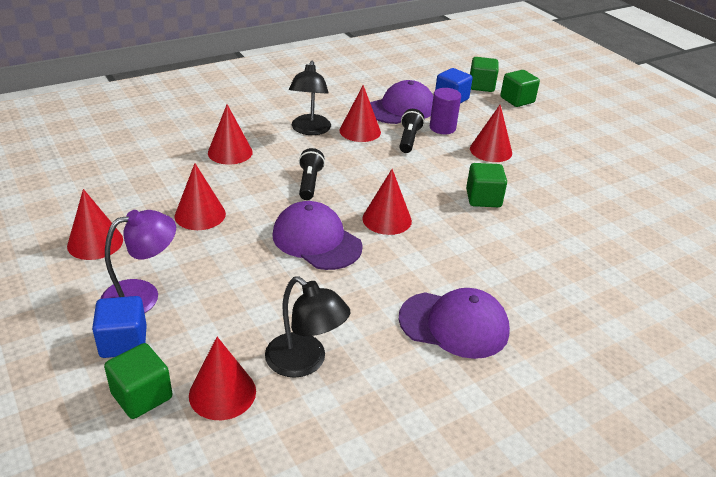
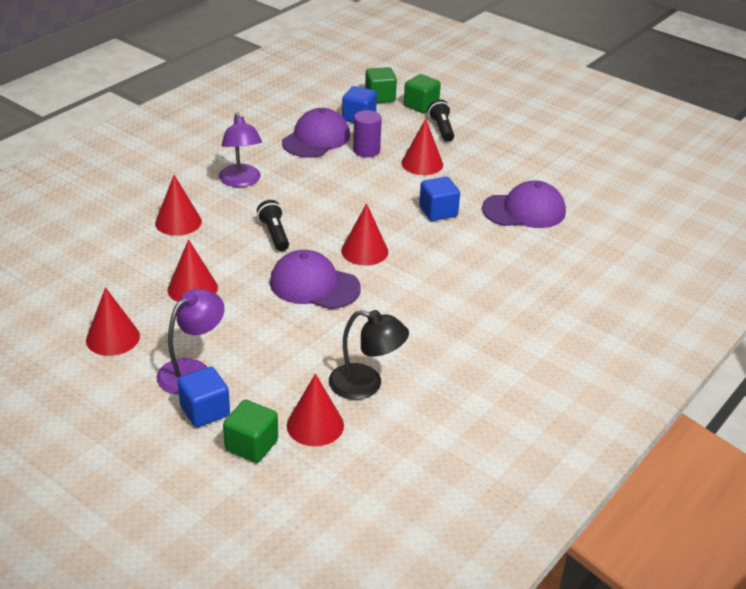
camera: 20 degrees left, 0 degrees up
(310, 130) = (241, 181): black lamp -> purple lamp
(360, 131) = (290, 171): red cone -> none
(409, 139) = (341, 169): black flashlight -> black flashlight (442, 129)
(454, 324) = (468, 325): purple cap -> purple cap (524, 210)
(483, 198) = (438, 211): green cube -> blue cube

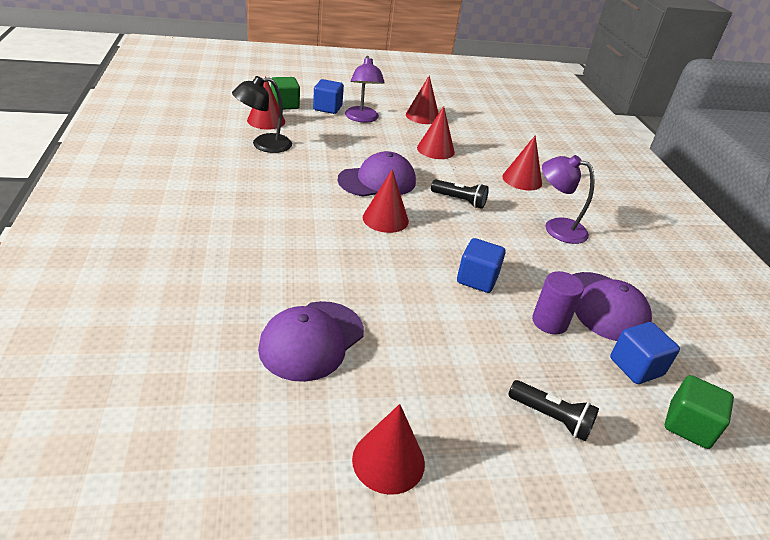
camera: 130 degrees right, 0 degrees up
(421, 105) = (636, 449): green cube -> none
(422, 164) = (483, 340): red cone -> red cone (388, 461)
(438, 211) = (386, 287): blue cube -> blue cube (477, 279)

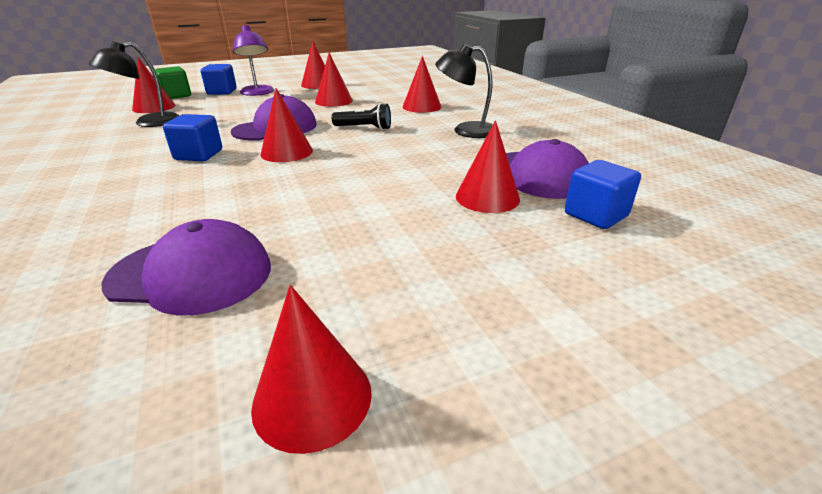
camera: 10 degrees left, 5 degrees down
(312, 340) = (191, 274): purple cap -> purple cap turned 105 degrees counterclockwise
(477, 279) = (397, 179): blue cube -> blue cube (199, 155)
(549, 322) = (487, 197): purple cylinder -> red cone
(551, 418) = (526, 284): black flashlight -> none
(556, 228) = (466, 130): purple lamp -> black lamp
(688, 425) = (682, 254): green cube -> none

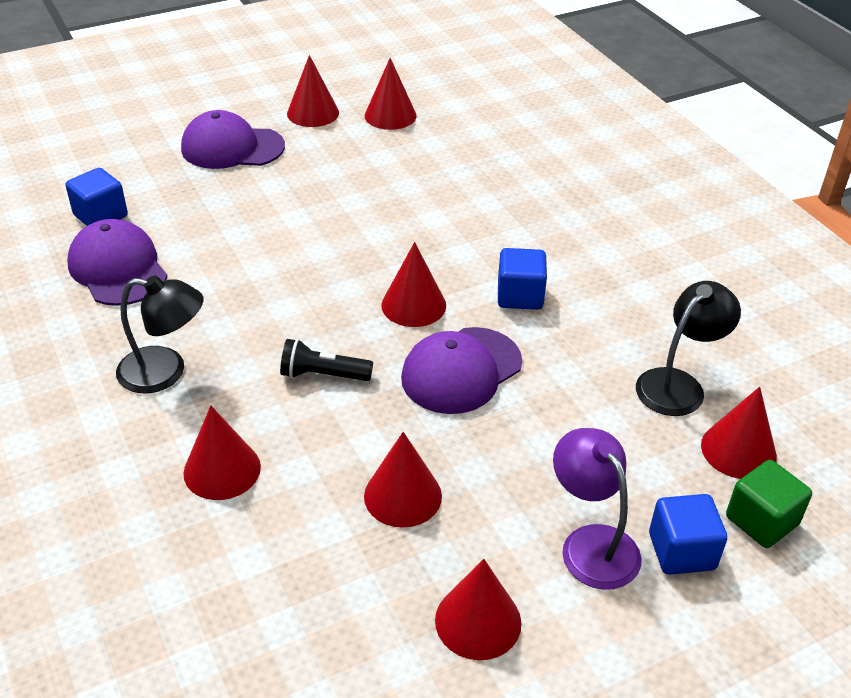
camera: 175 degrees right, 10 degrees up
(191, 274) = (410, 161): purple cap -> purple cap (232, 148)
(487, 197) = (187, 234): red cone -> red cone (390, 115)

